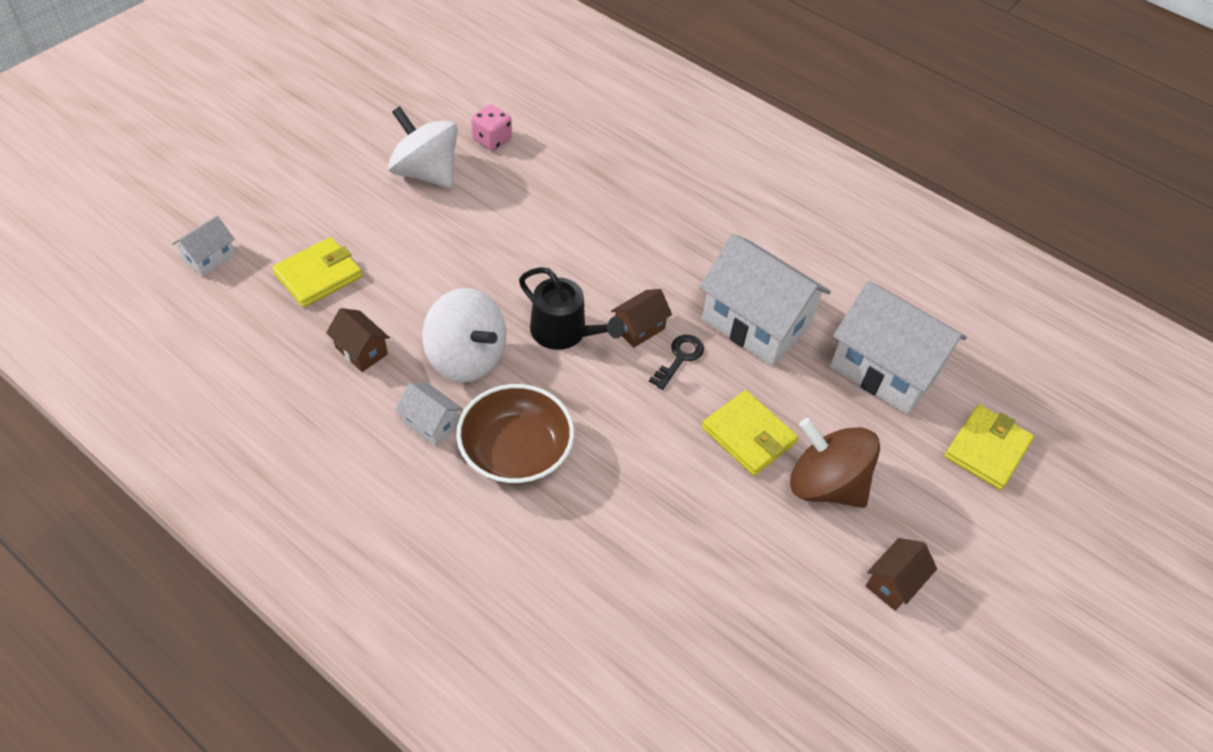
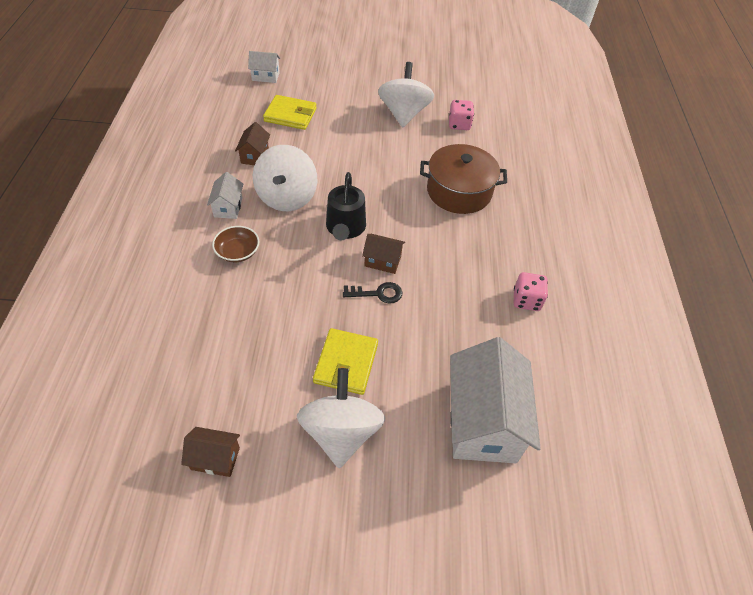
camera: 55 degrees right, 0 degrees up
(516, 451) = (238, 252): brown bowl -> brown bowl, size x0.57
(594, 206) = (459, 191): none -> brown pot
(755, 323) = (447, 320): white house -> none
(777, 250) = (526, 300): none -> pink dice
(825, 484) = (341, 432): brown spinning top -> white spinning top
(893, 583) = (285, 523): brown house -> brown house (215, 458)
(986, 449) = (470, 537): yellow wallet -> none

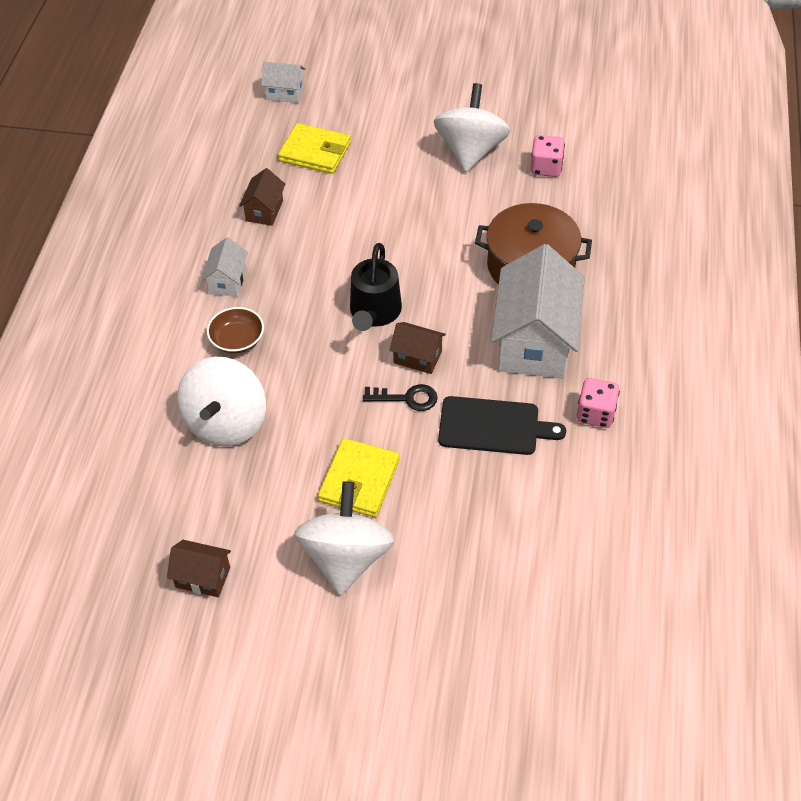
camera: 10 degrees right, 0 degrees up
(287, 197) = (302, 269): white spinning top -> white spinning top (226, 423)
(449, 313) = (493, 426): none -> black cutting board
(482, 421) = (515, 555): white house -> white house (534, 341)

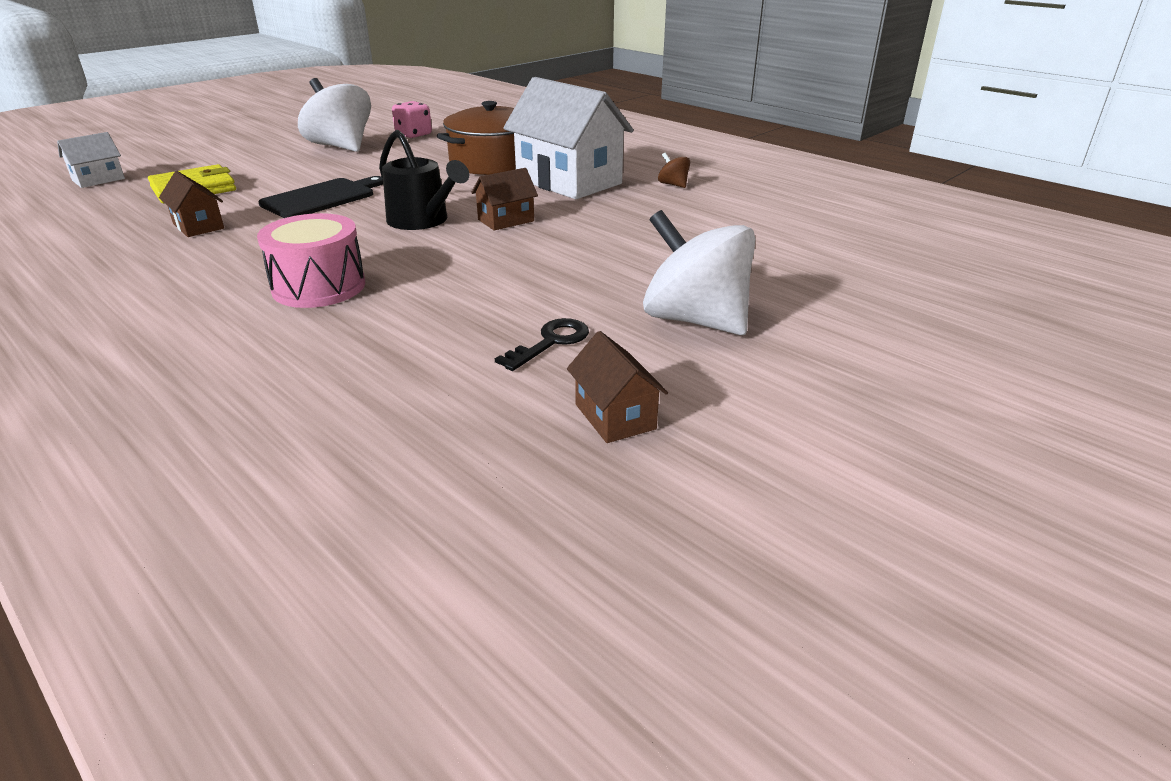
camera: 55 degrees left, 20 degrees down
(203, 577) = (615, 416): brown house -> brown house turned 75 degrees counterclockwise
(226, 423) = (414, 327): white spinning top -> none
(227, 281) = (235, 268): white house -> none
(237, 340) = (319, 287): brown bowl -> pink drum
(359, 480) = (606, 284): yellow wallet -> none
(407, 398) = (543, 237): black key -> black key (551, 342)
(493, 426) = (630, 217): black cutting board -> black cutting board (321, 198)
(595, 414) = (673, 185): pink dice -> brown spinning top

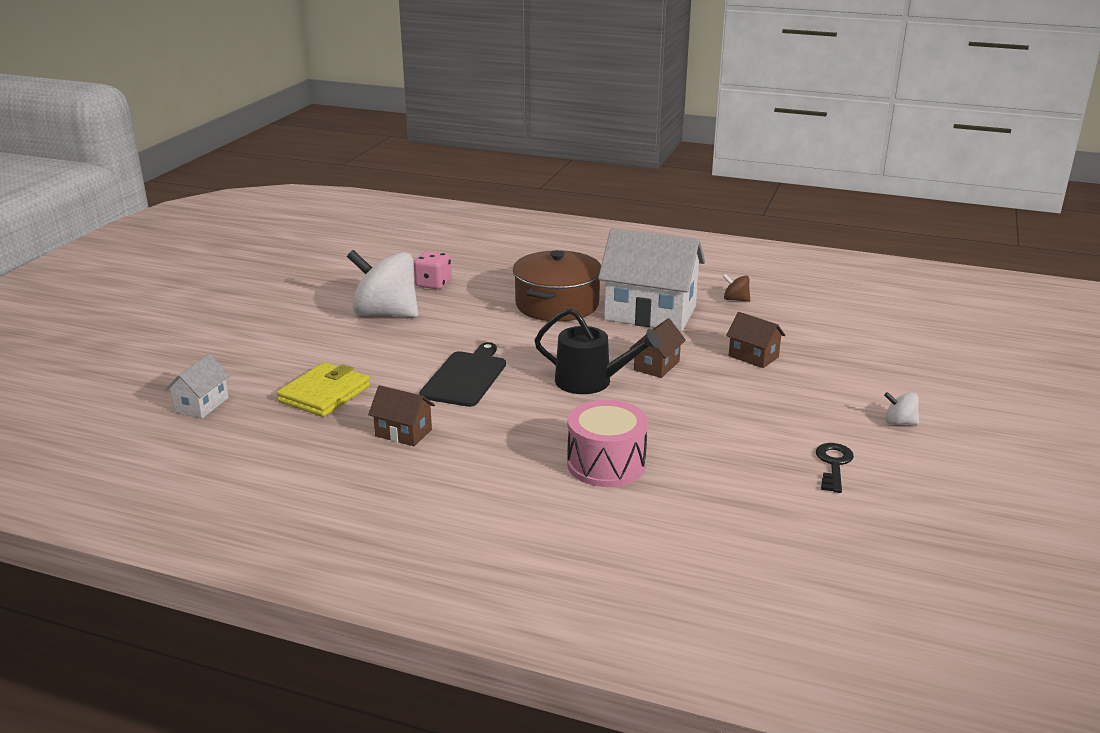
camera: 25 degrees left, 5 degrees down
(615, 416) = (938, 505): brown house -> brown house (753, 356)
(695, 320) = (899, 422): white spinning top -> white spinning top, size x0.42

